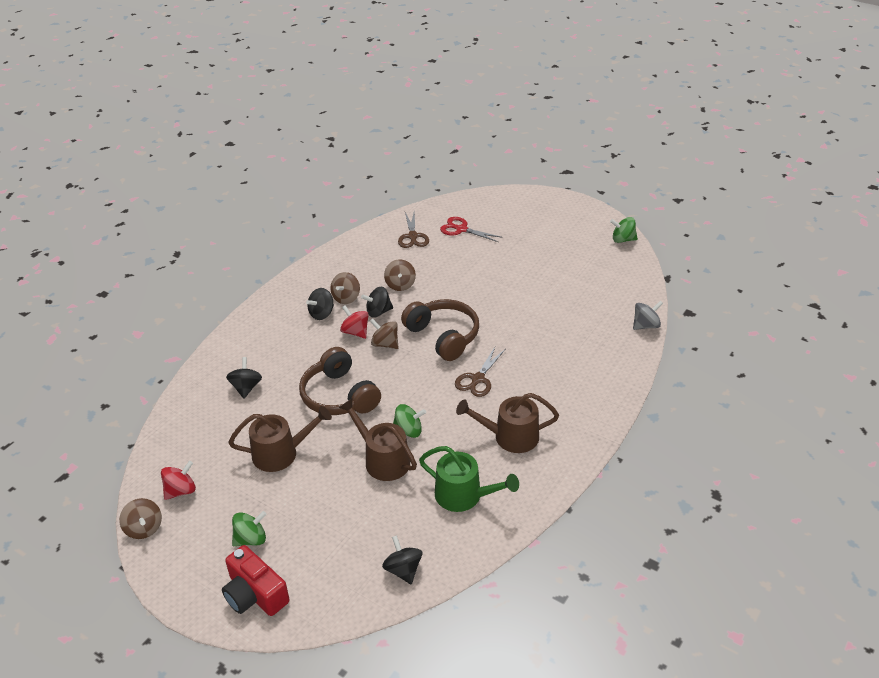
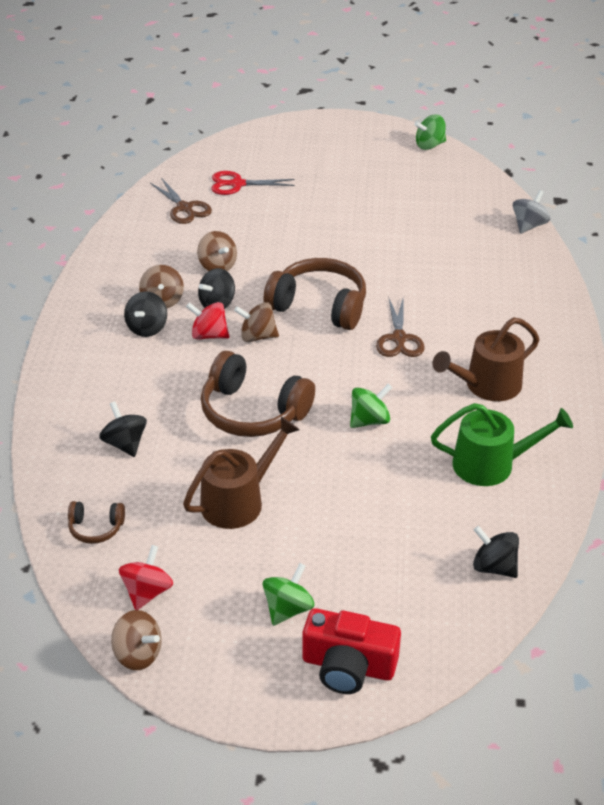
camera: 30 degrees left, 0 degrees up
(186, 436) = (96, 528): none -> brown headphones
(383, 460) = (367, 462): brown watering can -> none

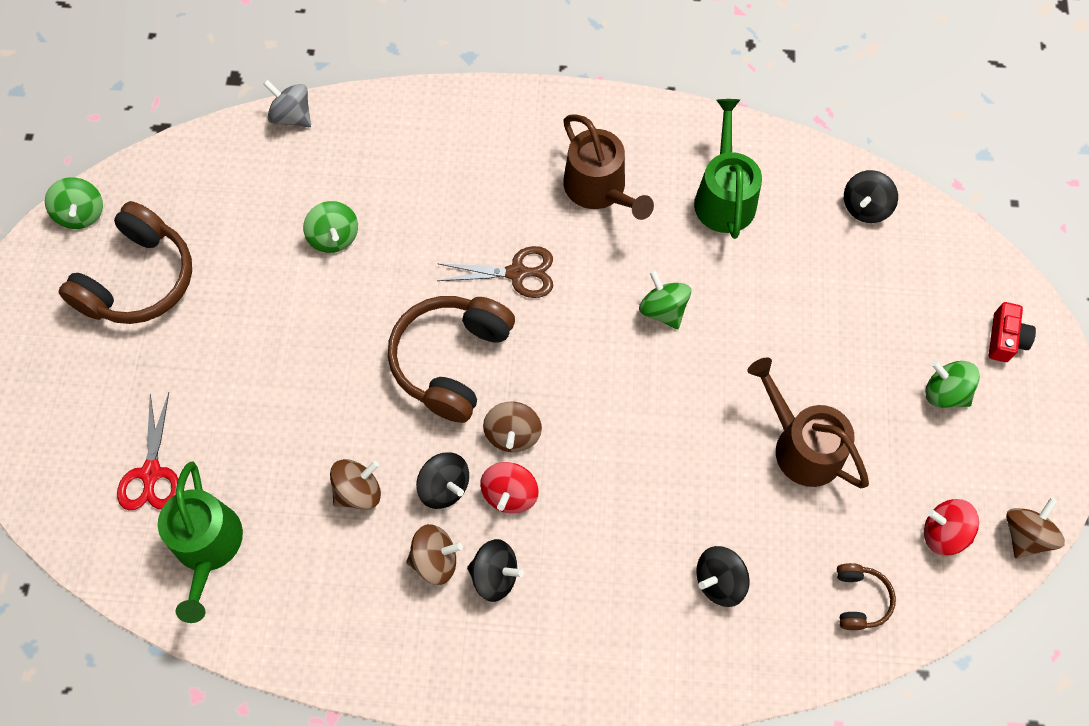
camera: 90 degrees left, 25 degrees up
(184, 208) = (208, 547): brown scissors -> green watering can
(253, 412) = (654, 435): brown headphones -> brown headphones (139, 280)
(348, 666) = (1005, 339): red camera -> red camera, size x0.60
(423, 249) = (334, 237): none -> green spinning top

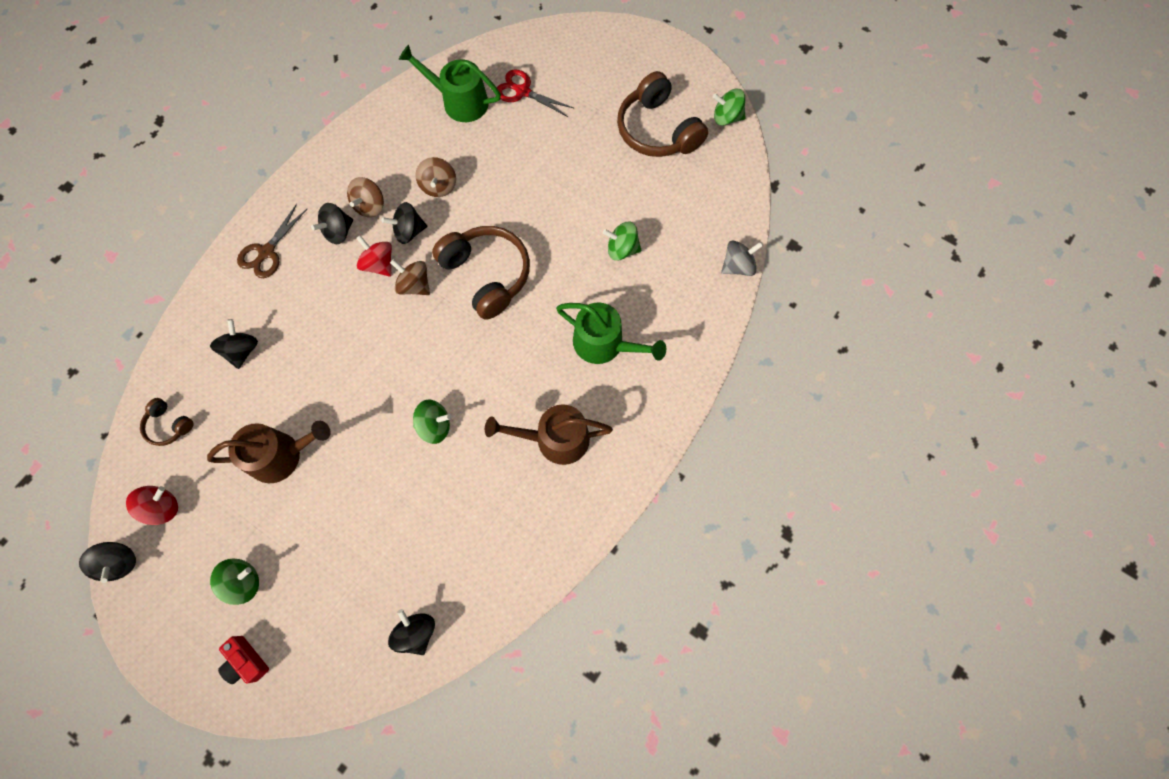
camera: 120 degrees right, 5 degrees up
(517, 273) = (524, 347): brown scissors -> brown scissors (267, 252)
(724, 197) = (493, 527): green watering can -> green watering can (604, 344)
(1025, 535) = (120, 562): brown spinning top -> black spinning top

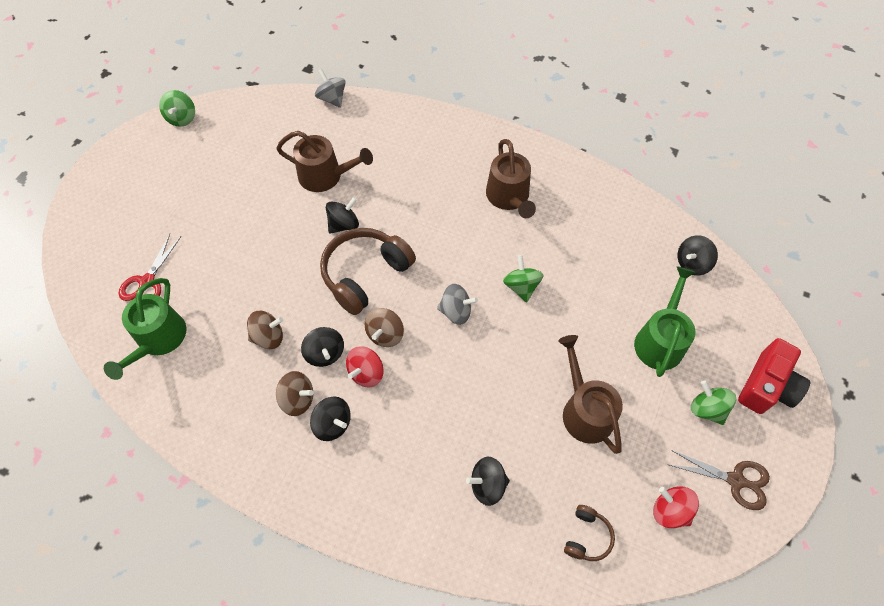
camera: 100 degrees left, 10 degrees down
(120, 562) = (734, 535): black spinning top -> black spinning top (344, 224)
(246, 661) = (767, 386): red camera -> red camera, size x1.66
(267, 252) = (367, 495): brown scissors -> brown scissors (735, 480)
(422, 354) = (456, 311): none -> grey spinning top
(604, 344) = (418, 176): green watering can -> green watering can (660, 340)
(622, 249) = (325, 176): green spinning top -> brown watering can
(657, 130) = (196, 165): brown headphones -> none

